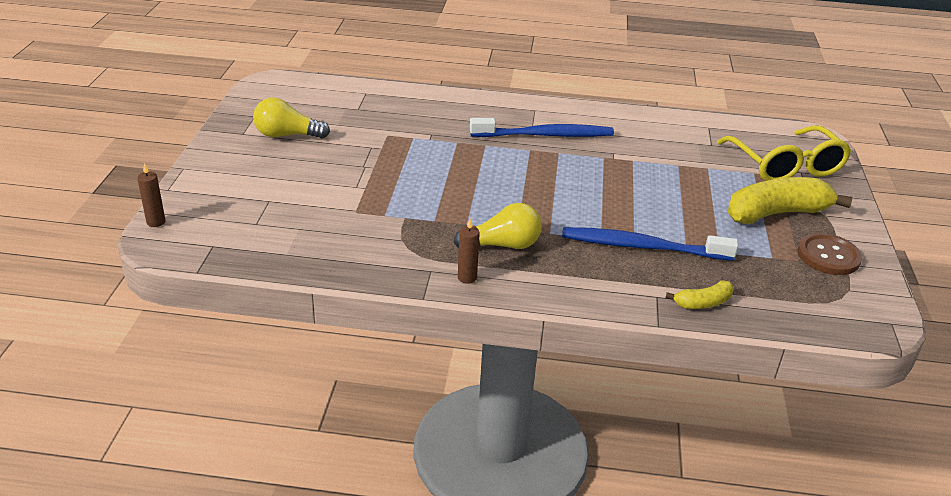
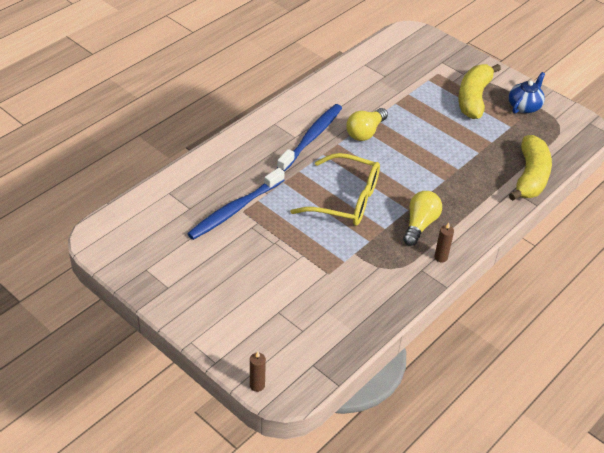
camera: 55 degrees left, 10 degrees up
(287, 135) = (194, 264): yellow light bulb -> yellow light bulb (365, 132)
(643, 247) = (465, 168): blue toothbrush -> blue toothbrush (235, 209)
(703, 303) = (530, 177): yellow banana -> yellow banana, size x2.03
(786, 166) = (432, 64): yellow glasses -> yellow glasses (346, 200)
(828, 256) = (524, 106): brown button -> blue teapot

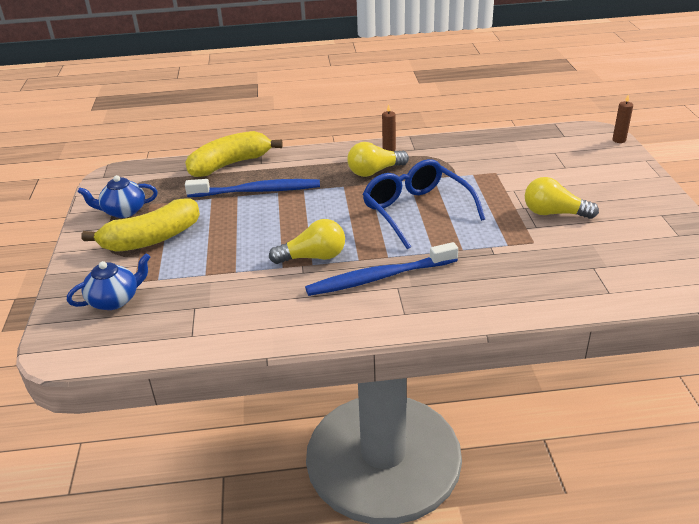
camera: 135 degrees left, 10 degrees down
(235, 209) = (540, 246): blue toothbrush -> blue toothbrush (257, 191)
(248, 247) = (554, 213): none -> yellow light bulb
(346, 200) = (416, 210): yellow glasses -> blue glasses
(429, 61) = (115, 300): none -> blue teapot

